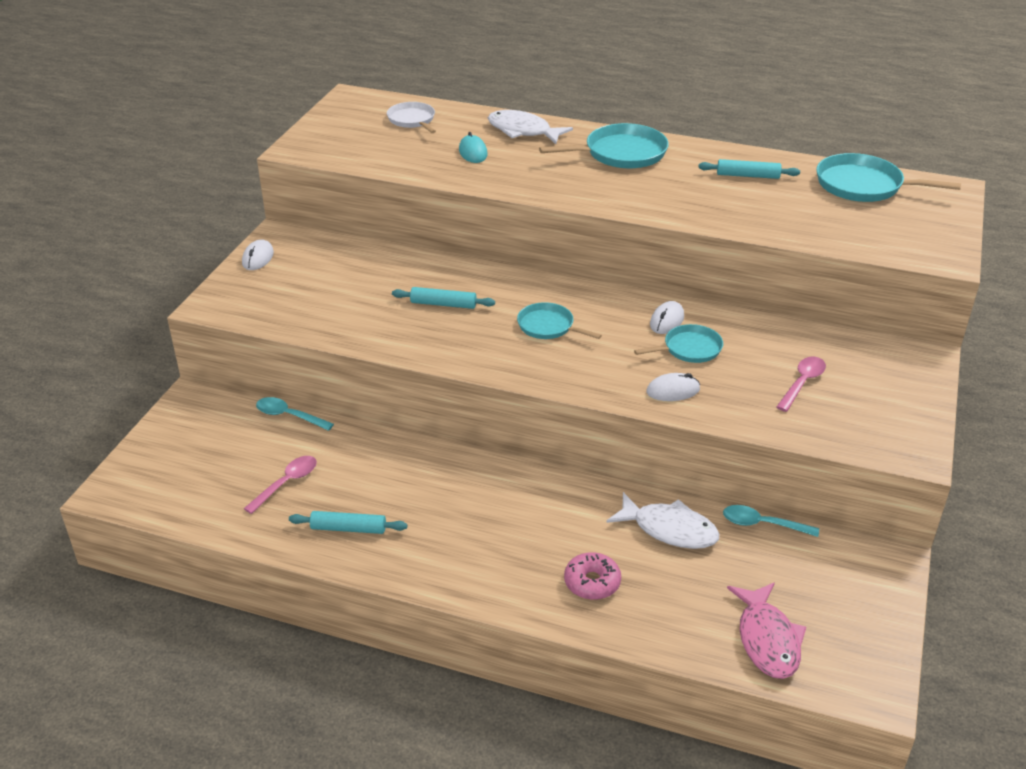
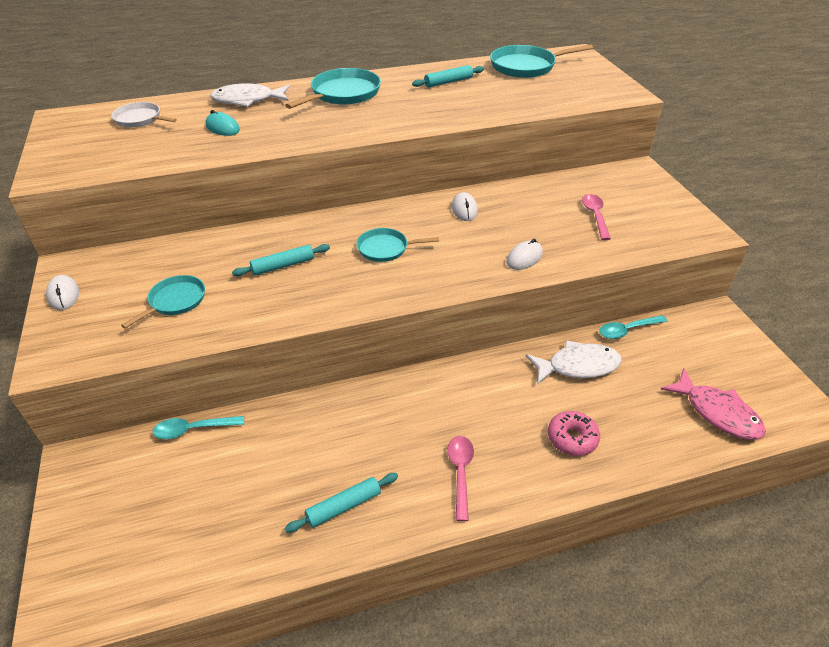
camera: 35 degrees left, 5 degrees up
(286, 483) = (247, 495): pink spoon -> pink spoon (460, 472)
(689, 349) = (501, 223): turquoise pan -> turquoise pan (175, 301)

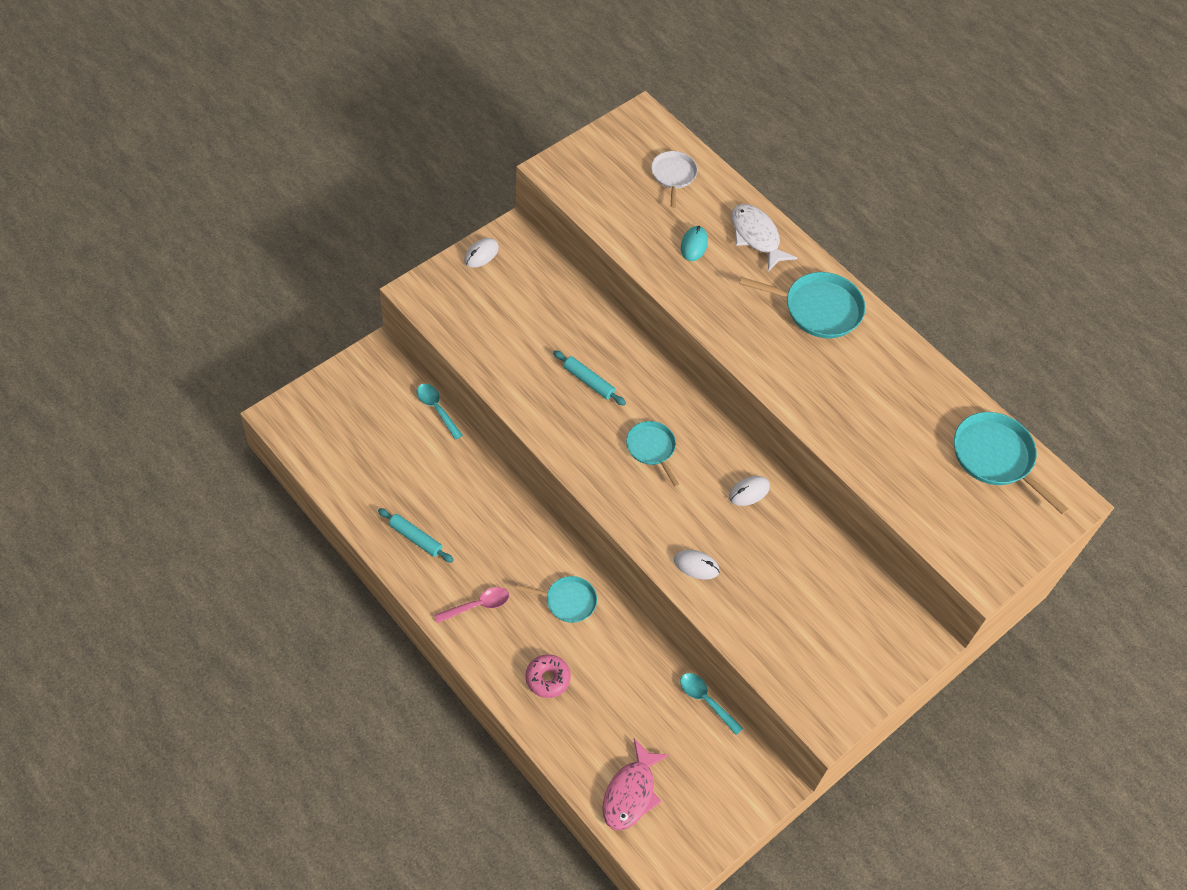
camera: 60 degrees right, 15 degrees up
(175, 301) = (510, 330): turquoise pan -> turquoise pan (568, 601)
(448, 82) = (904, 393): turquoise rolling pin -> none
(578, 366) = (635, 666): white fish -> none
(595, 216) = (802, 613): pink spoon -> none

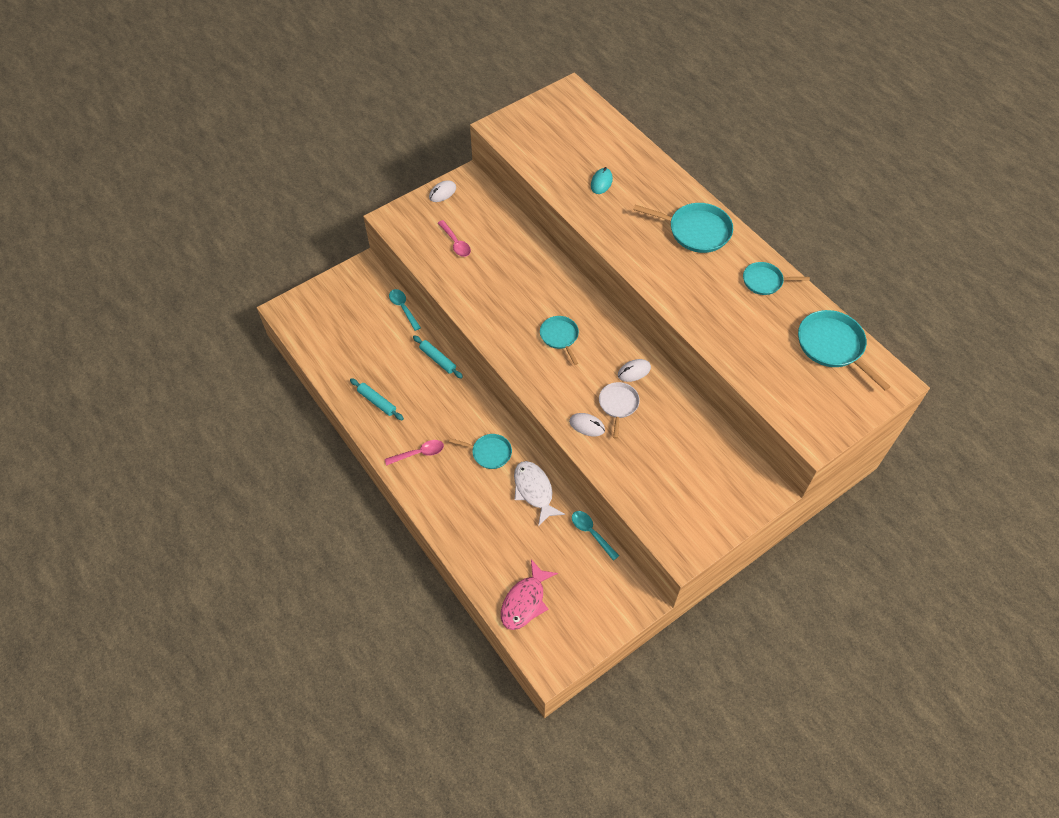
camera: 10 degrees right, 0 degrees up
(505, 324) = (456, 243): none -> pink spoon
(547, 678) = (468, 510): pink donut -> none
(588, 381) = (515, 286): turquoise rolling pin -> turquoise rolling pin (438, 359)
(673, 175) = (590, 132): white pan -> white pan (618, 405)
(756, 237) = (651, 177): white fish -> white fish (534, 491)
(908, 374) = (765, 281): none -> turquoise pan

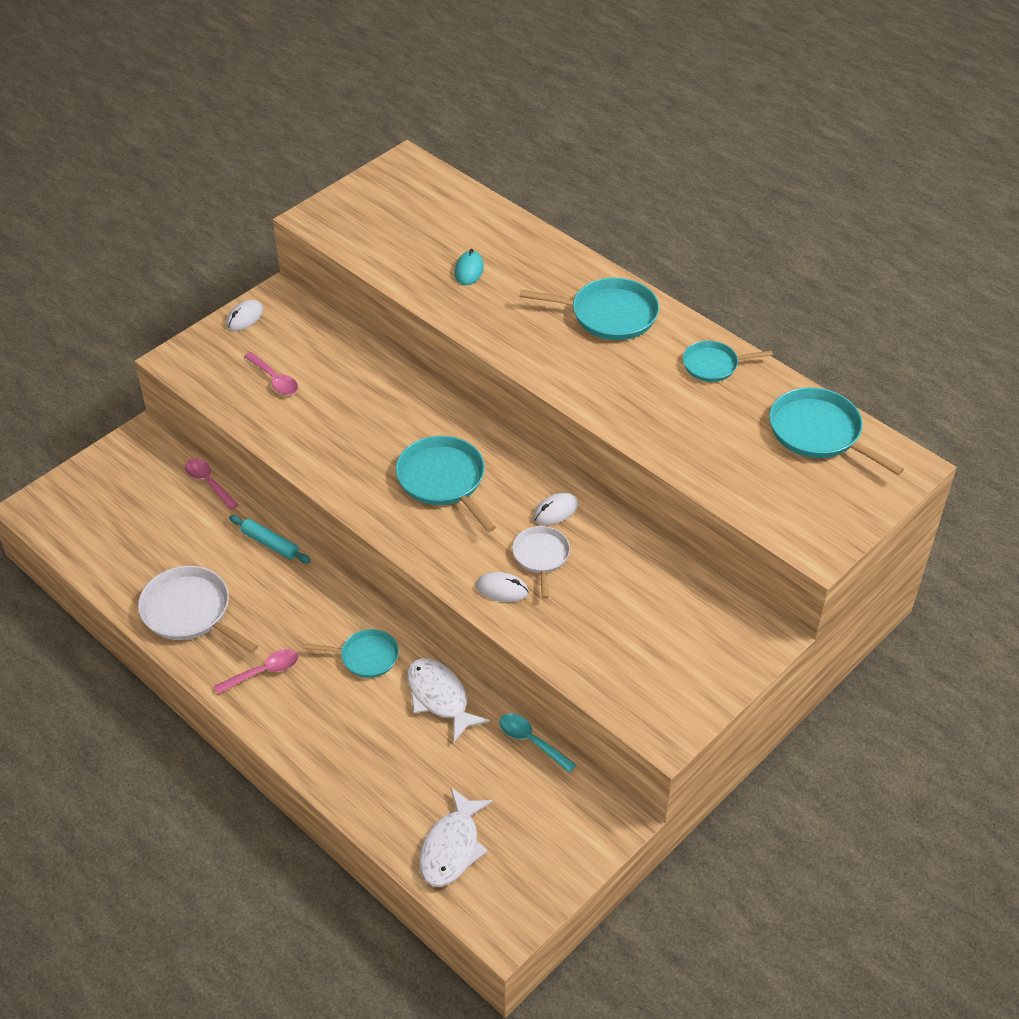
camera: 10 degrees left, 10 degrees down
(377, 402) = (190, 612): turquoise rolling pin -> white pan
(403, 308) = (208, 483): turquoise spoon -> pink spoon
(525, 601) = (452, 847): pink fish -> white fish
(560, 337) = (443, 480): turquoise pan -> turquoise pan, size x1.60

